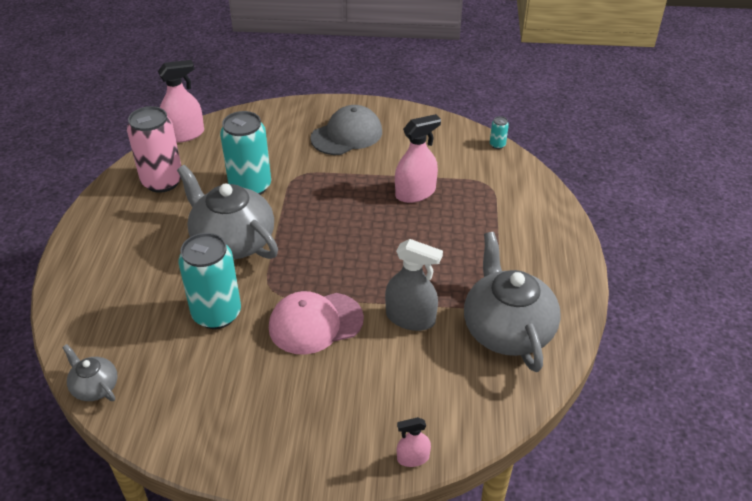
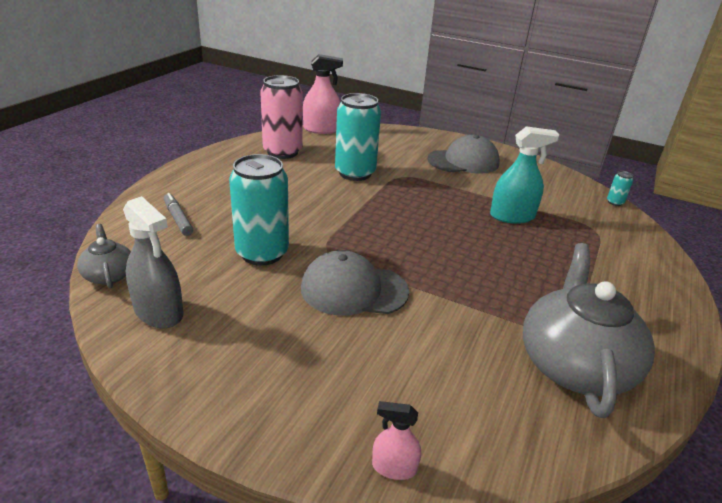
camera: 20 degrees right, 10 degrees down
(113, 303) = (178, 219): none -> grey marker
(232, 241) = (314, 205): grey teapot -> none
(315, 323) = (354, 290): pink cap -> grey cap
(410, 318) = (460, 317): grey spray bottle -> grey spray bottle (159, 312)
(415, 193) = (512, 216): pink spray bottle -> turquoise spray bottle

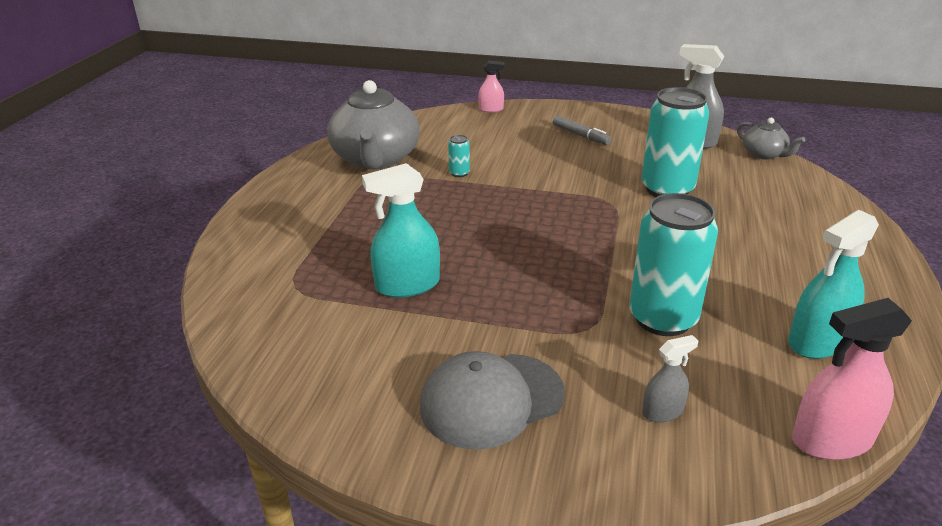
camera: 170 degrees right, 0 degrees up
(178, 219) = (788, 205): grey marker -> grey marker (580, 135)
(282, 152) = (817, 341): pink can -> turquoise spray bottle
(354, 290) = (561, 176): grey cap -> none
(385, 146) = (662, 411): none -> grey spray bottle
(615, 202) = (229, 348): turquoise can -> turquoise can (459, 173)

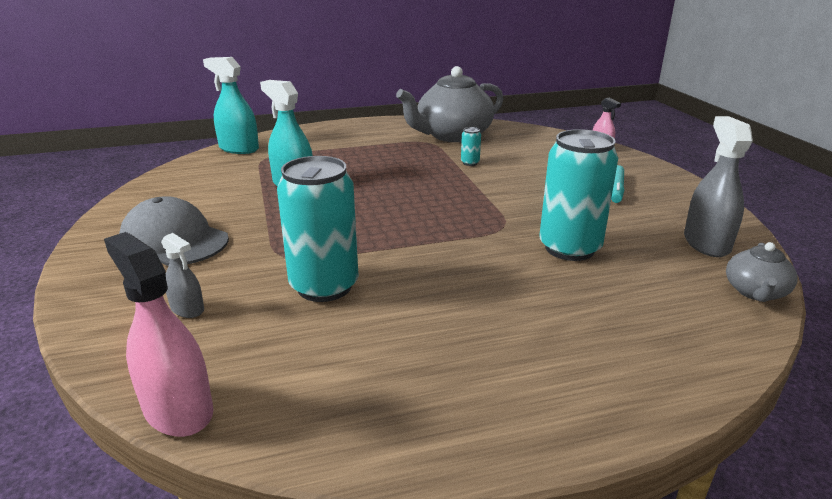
camera: 60 degrees right, 5 degrees down
(580, 135) = (616, 189): grey marker -> turquoise marker
(817, 341) = (348, 382): turquoise spray bottle -> turquoise spray bottle (239, 149)

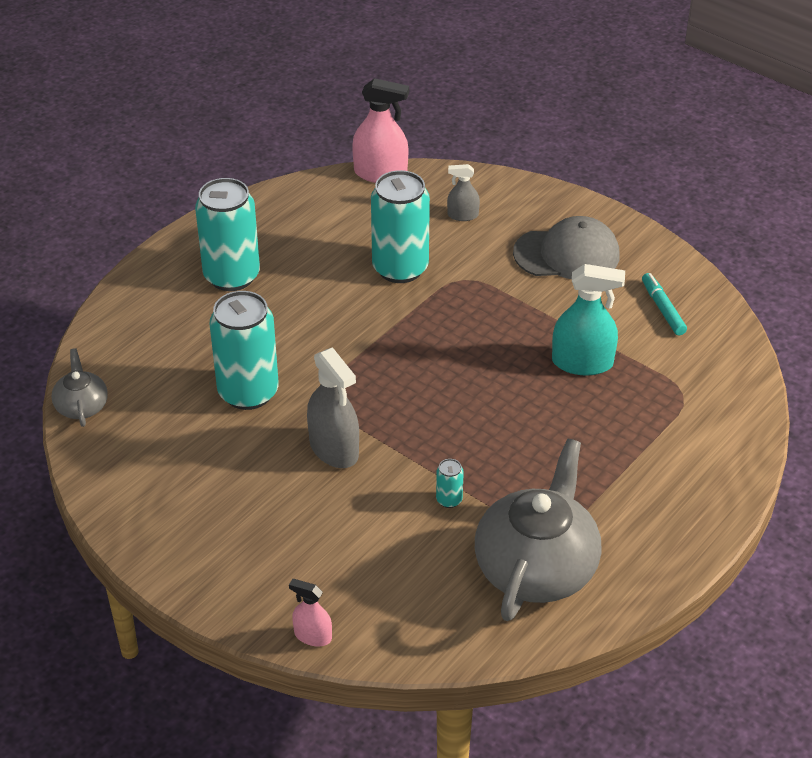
camera: 145 degrees right, 15 degrees up
(239, 149) = (739, 395): turquoise spray bottle -> none
(515, 354) = (232, 276): none -> turquoise can
(616, 189) = (247, 521): turquoise marker -> turquoise marker (662, 309)
(706, 243) = (129, 458): grey spray bottle -> grey spray bottle (334, 449)

